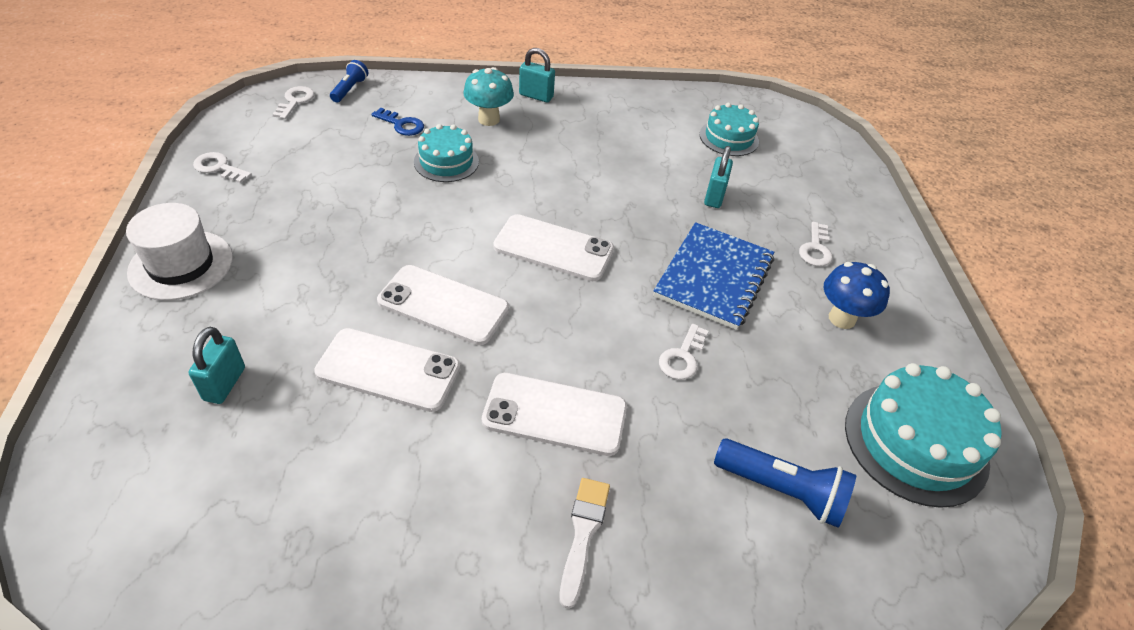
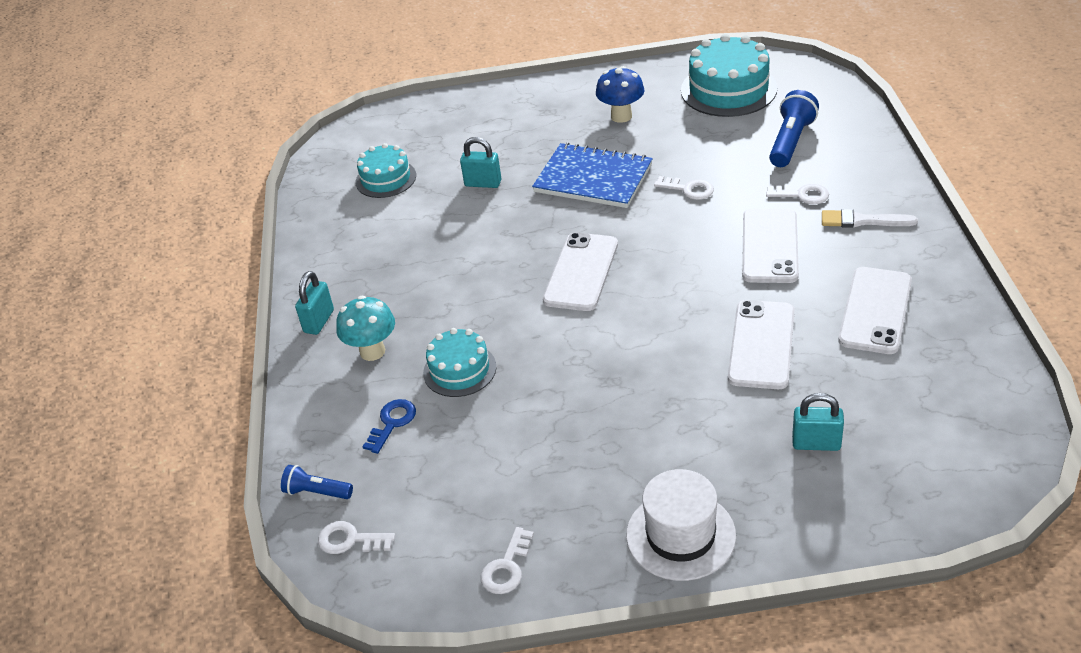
camera: 85 degrees left, 5 degrees down
(443, 305) = (676, 328): white phone -> white phone (875, 310)
(815, 249) = (542, 128): white key -> white key (802, 195)

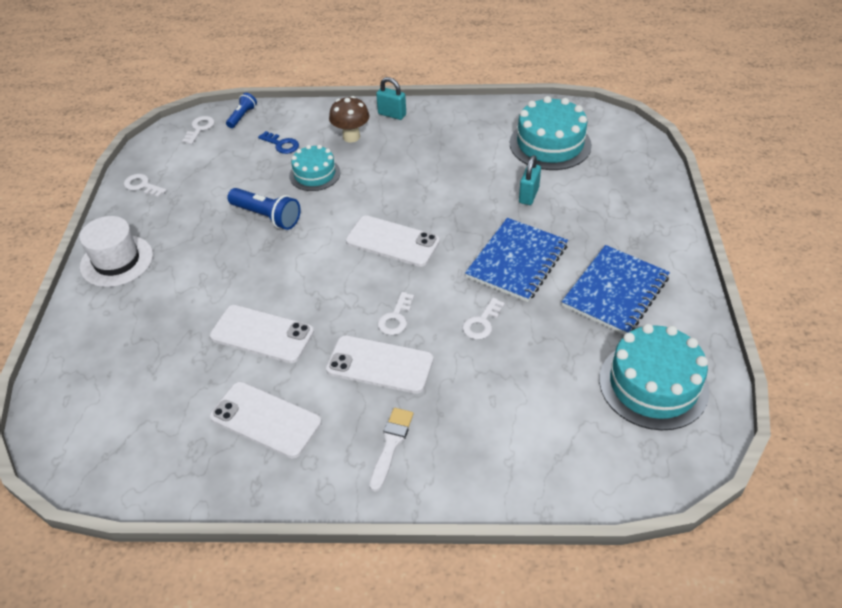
camera: 95 degrees right, 5 degrees up
(372, 351) = (351, 137): turquoise mushroom -> brown mushroom
(386, 179) = (550, 144): turquoise cake -> turquoise cake, size x1.63
(621, 116) = (615, 292): blue mushroom -> blue notebook
(791, 141) = (541, 417): blue flashlight -> blue flashlight (267, 216)
(802, 195) = (447, 406): white key -> white key (395, 318)
(816, 443) = (148, 344): turquoise padlock -> none

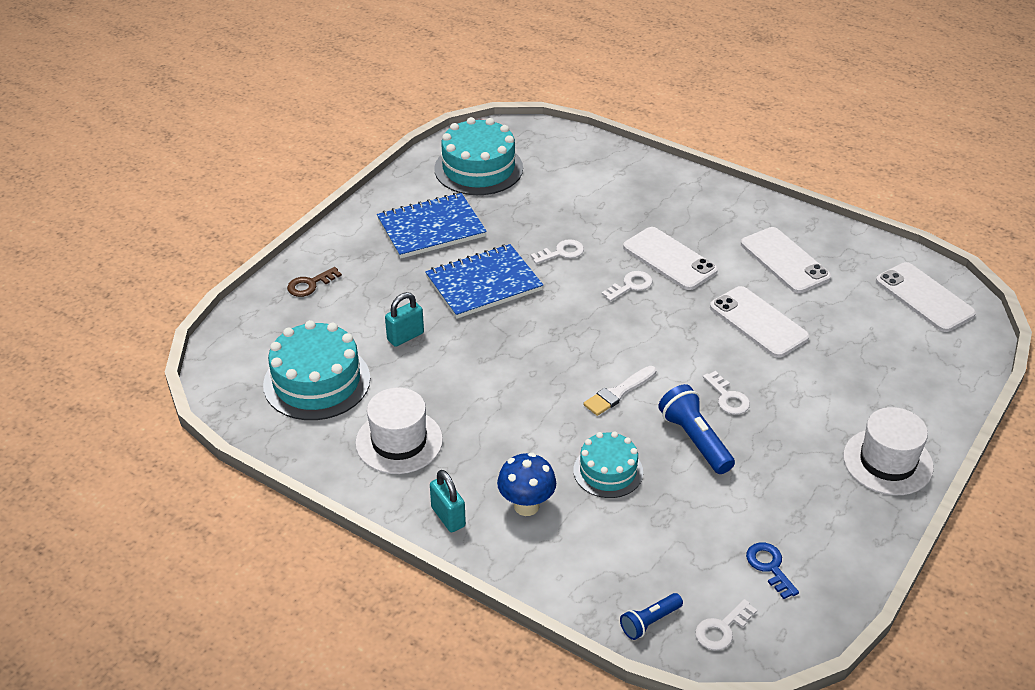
camera: 150 degrees left, 5 degrees down
(142, 185) = (834, 559): white key -> white key (728, 397)
(281, 144) = (622, 538): blue key -> blue key (769, 567)
(351, 137) = (526, 506): brown mushroom -> blue mushroom
(391, 445) = (697, 210): white brush -> white brush (618, 392)
(392, 241) = (581, 352): white phone -> white phone (924, 297)
(460, 136) = (399, 441): none -> white hat
(641, 200) = (310, 284): none -> brown key

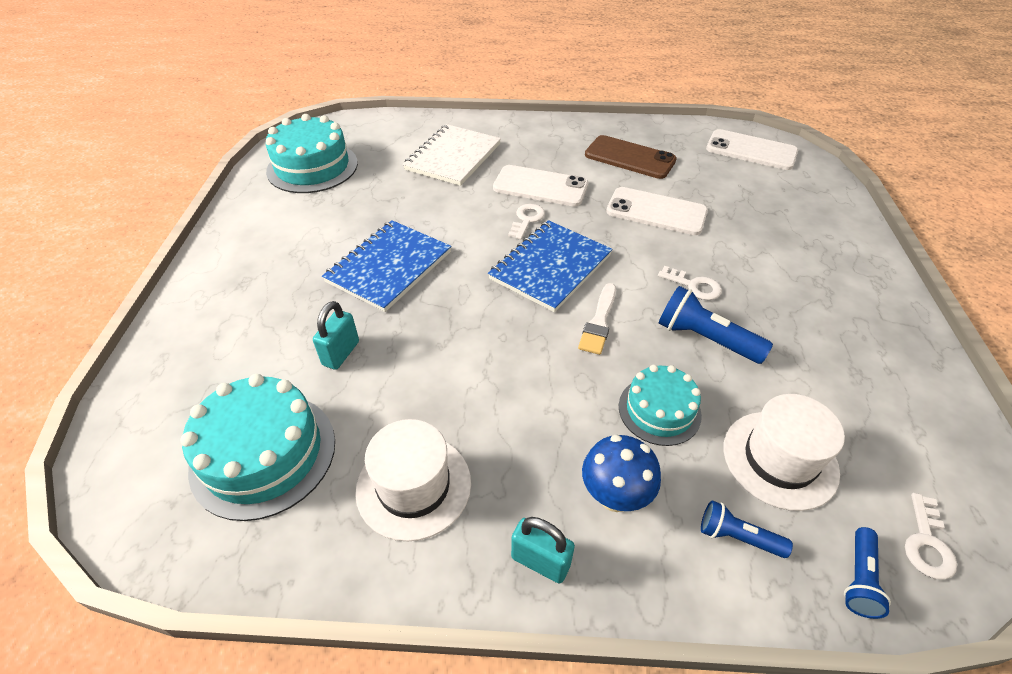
camera: 30 degrees left, 5 degrees up
(310, 284) = (192, 338): brown key -> none
(431, 228) = (299, 233): blue notebook -> blue notebook (550, 267)
(562, 252) = (443, 213): white key -> none
(589, 564) = (737, 537): none -> blue flashlight
(611, 201) = (453, 157): none -> white notebook
(769, 567) = (890, 440): blue key -> none
(784, 260) = (630, 158): white phone -> brown phone
(887, 462) = (865, 288): white hat -> white hat (780, 459)

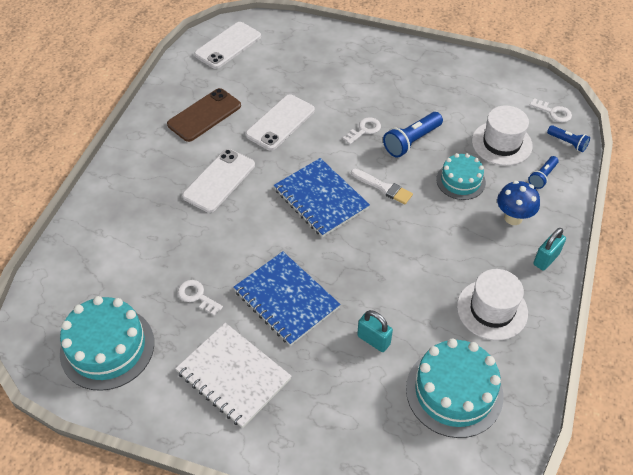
camera: 75 degrees left, 5 degrees up
(453, 157) = (145, 231): white notebook -> white notebook (233, 376)
(527, 219) = (260, 199): white key -> white key (197, 296)

